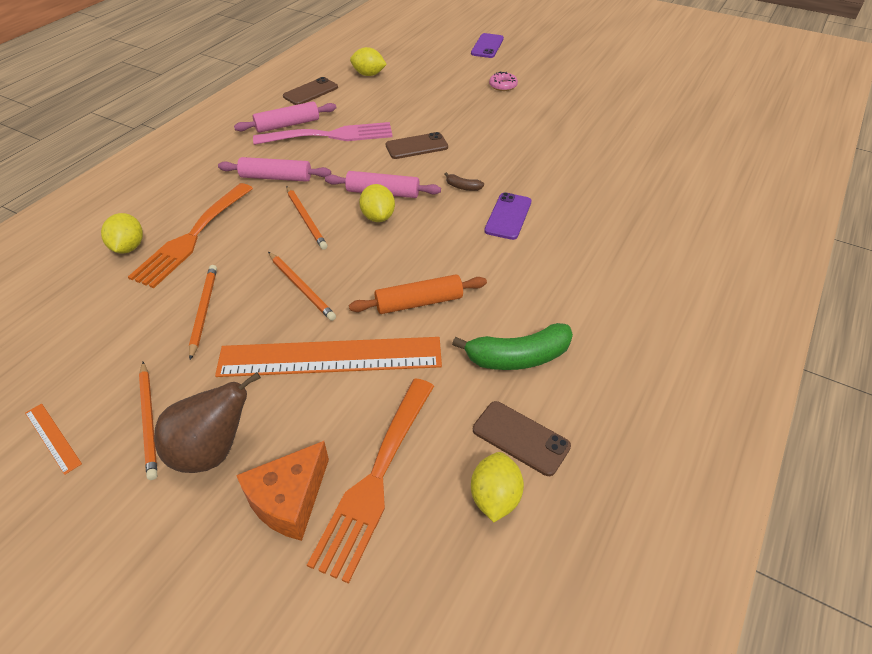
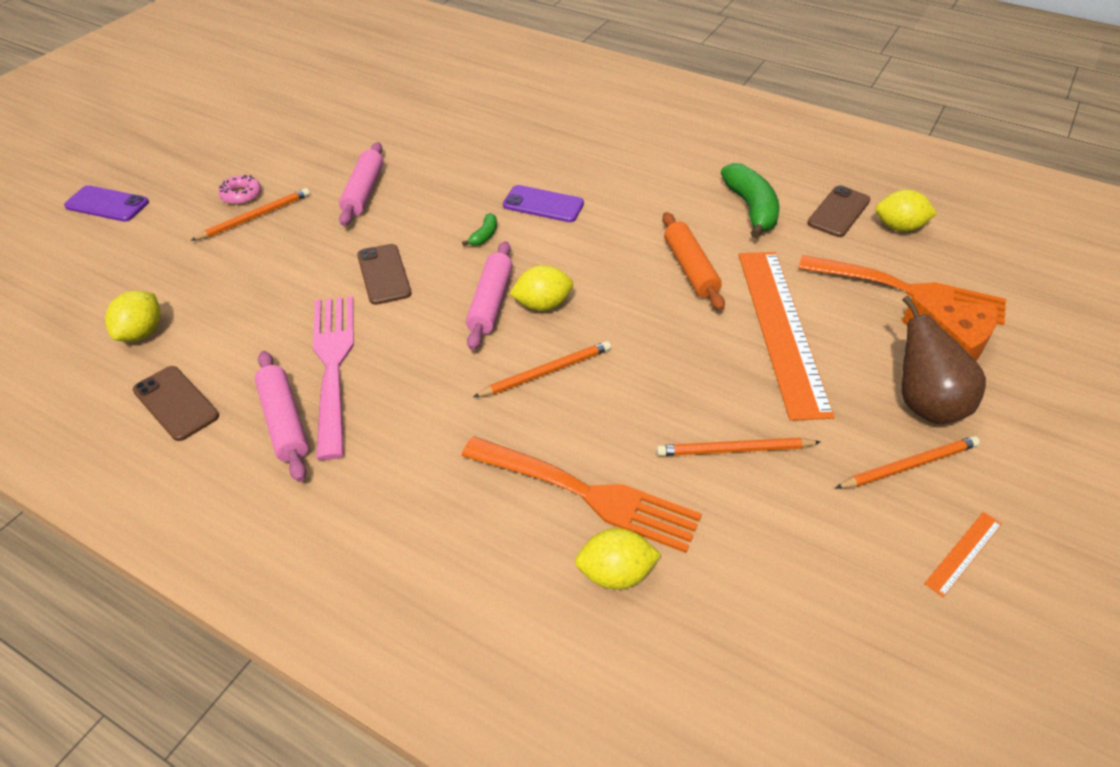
camera: 90 degrees left, 0 degrees up
(276, 177) = (442, 416): pink rolling pin -> pink rolling pin (364, 191)
(301, 287) = (679, 363): orange pencil -> orange pencil (254, 217)
(463, 187) = (484, 235): brown banana -> green banana

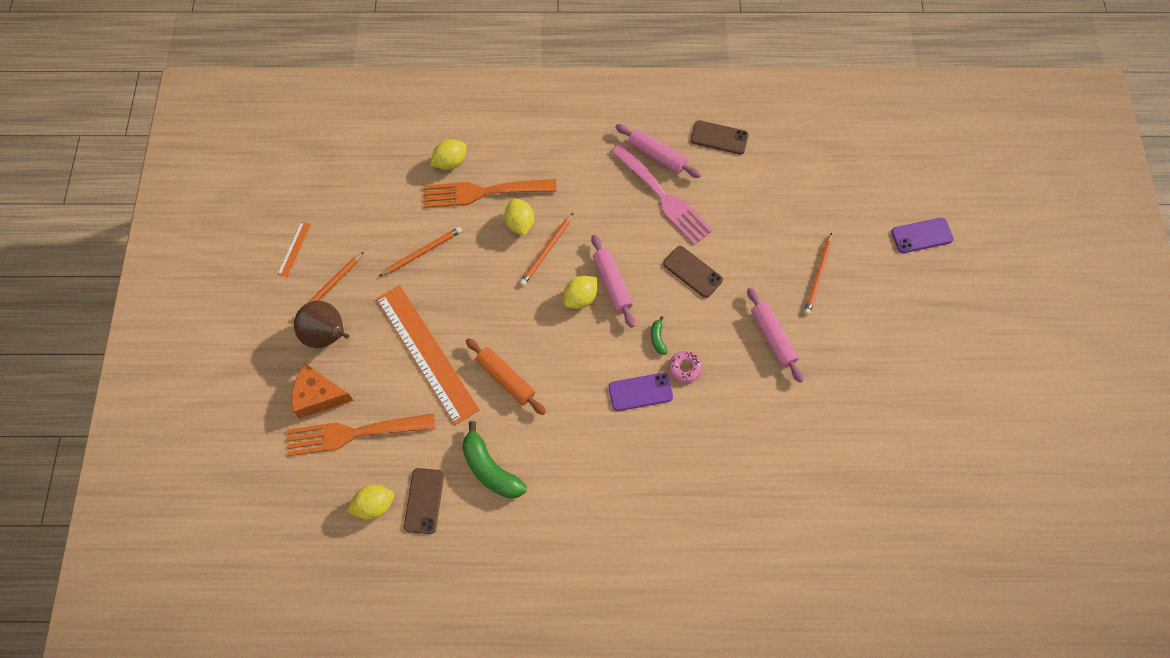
camera: 150 degrees right, 20 degrees up
(142, 332) = (783, 164): yellow lemon -> yellow lemon (520, 224)
(241, 195) = (849, 289): pink donut -> pink donut (684, 368)

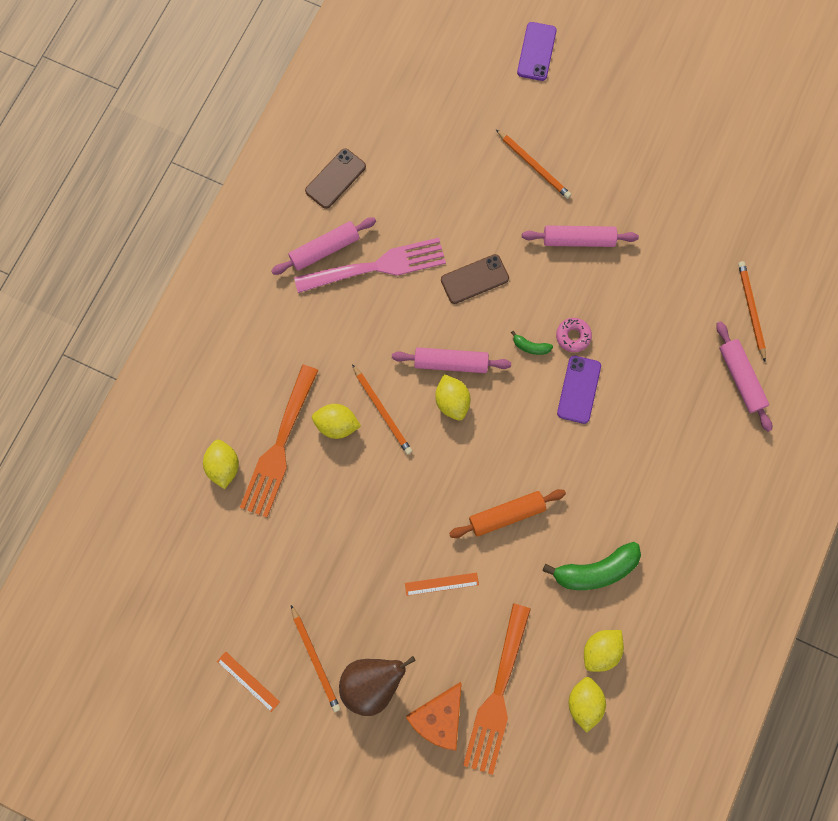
camera: 65 degrees left, 10 degrees up
(422, 252) = (321, 541): orange pencil -> orange pencil (751, 310)
(424, 501) = (600, 649): brown phone -> yellow lemon
(426, 353) = (441, 584): orange ruler -> orange ruler, size x0.40
(721, 525) = (740, 378): none -> pink rolling pin

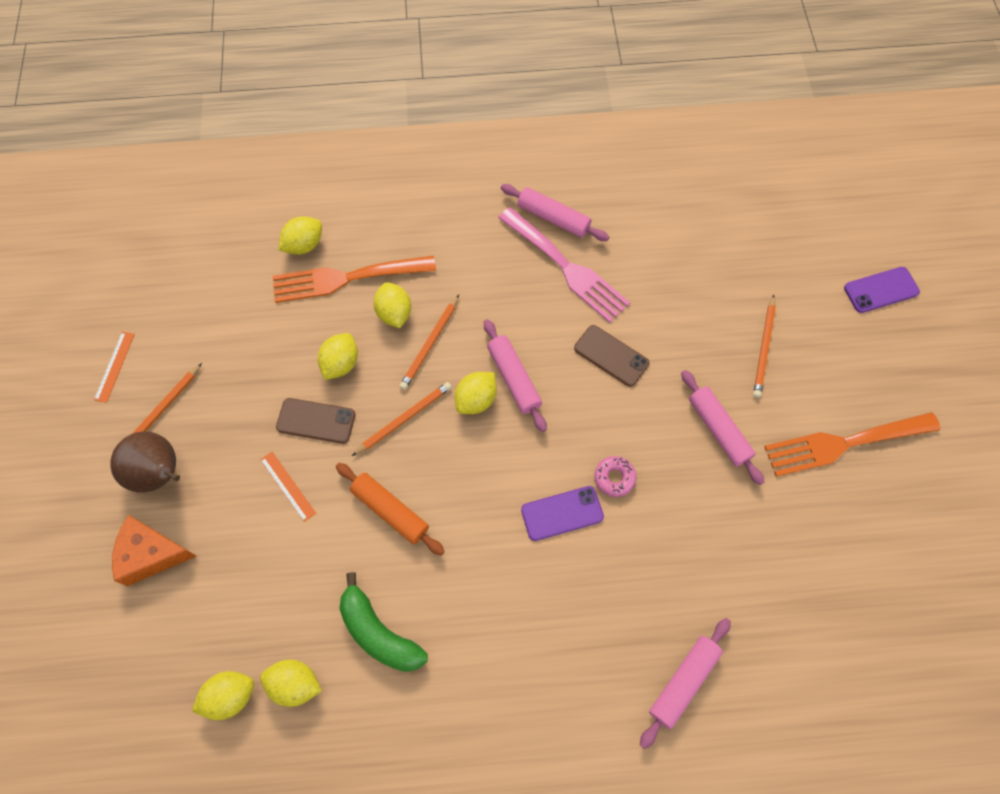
camera: 60 degrees right, 10 degrees down
(335, 179) = (625, 192): brown phone -> brown phone (316, 421)
(358, 490) = (341, 364): none -> yellow lemon
(497, 695) = (199, 600): orange fork -> orange fork (844, 444)
(530, 346) = (577, 443): green banana -> none
(751, 310) = (768, 652): orange pencil -> orange pencil (404, 419)

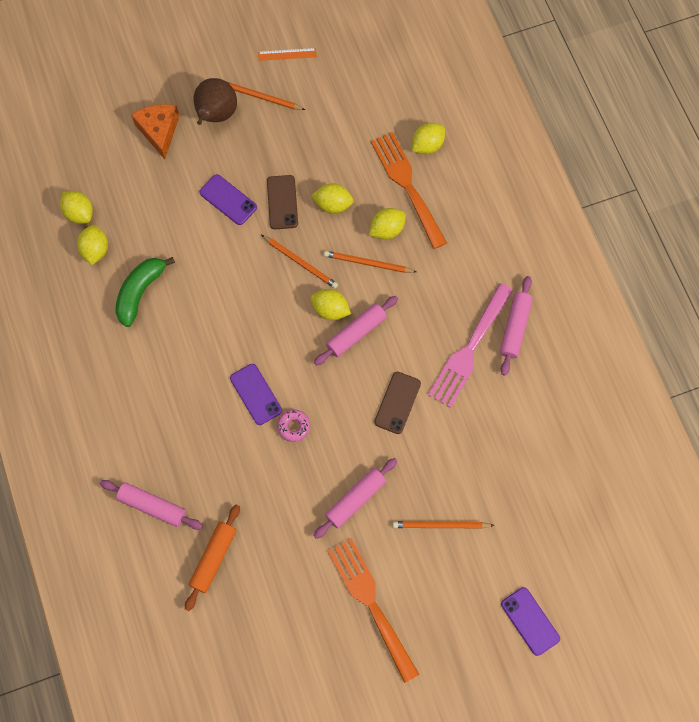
camera: 75 degrees right, 5 degrees up
(287, 486) = (228, 200): orange ruler -> purple phone
(304, 245) = (427, 145): yellow lemon -> yellow lemon turned 75 degrees counterclockwise
(390, 511) = (227, 274): orange rolling pin -> orange rolling pin (214, 558)

